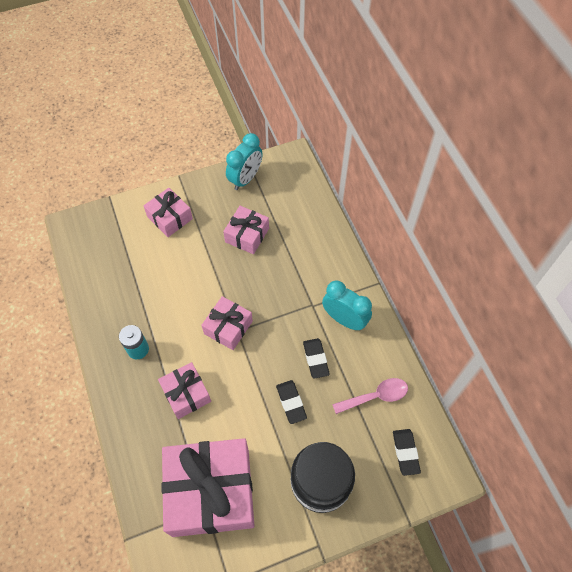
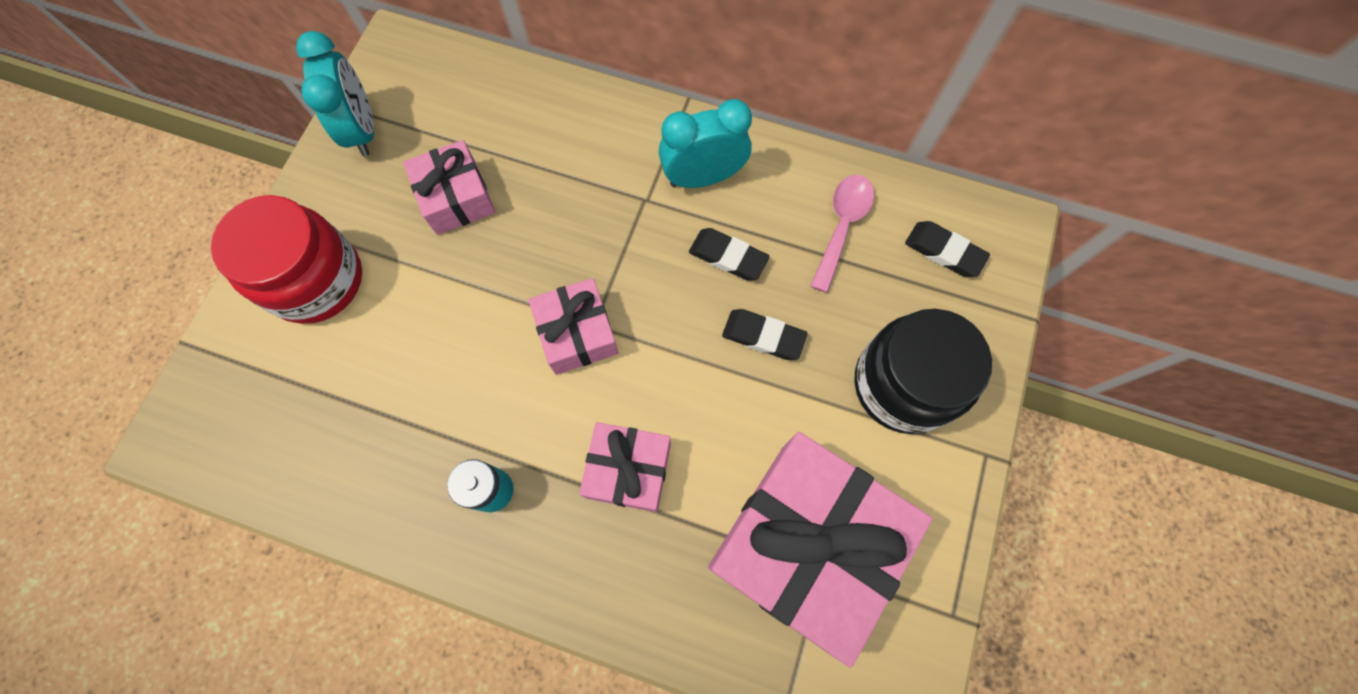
camera: 50 degrees left, 10 degrees up
(170, 218) = (316, 280): pink gift -> red jar

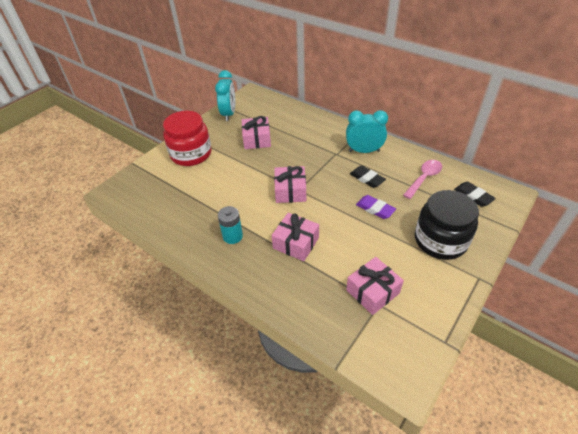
camera: 20 degrees right, 25 degrees down
(763, 336) = (375, 209): black eraser -> purple eraser
(805, 545) = (373, 291): pink gift -> pink gift, size x0.51

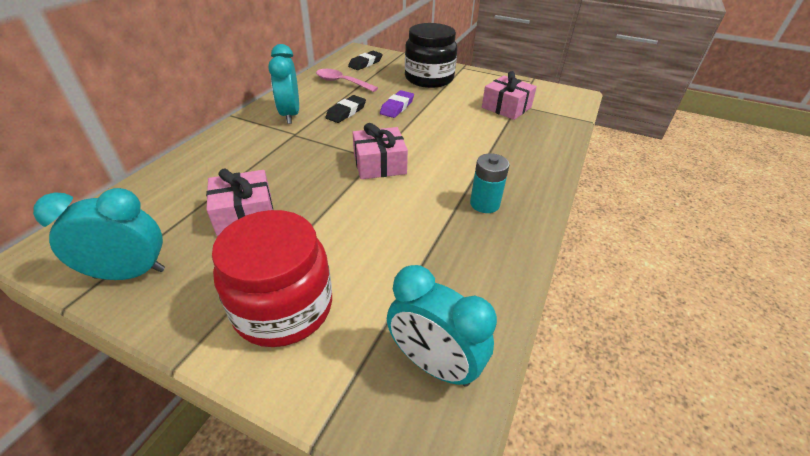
camera: 105 degrees left, 5 degrees down
(141, 195) = (434, 364): none -> turquoise clock
(296, 243) = (470, 152): pink gift -> none

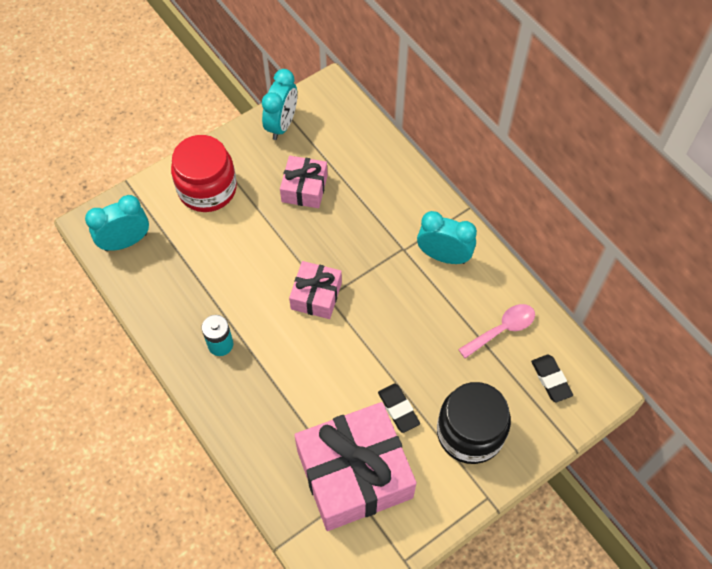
camera: 120 degrees right, 20 degrees up
(346, 112) = (425, 306): black eraser -> black eraser (398, 409)
(397, 107) = (412, 359): purple eraser -> none
(506, 107) = (354, 474): pink gift -> pink gift, size x1.94

